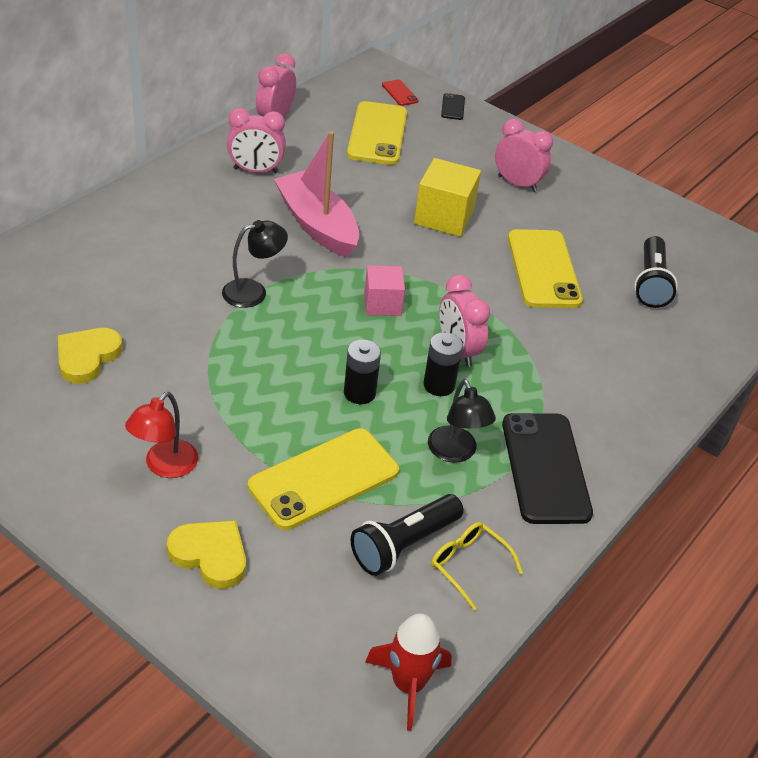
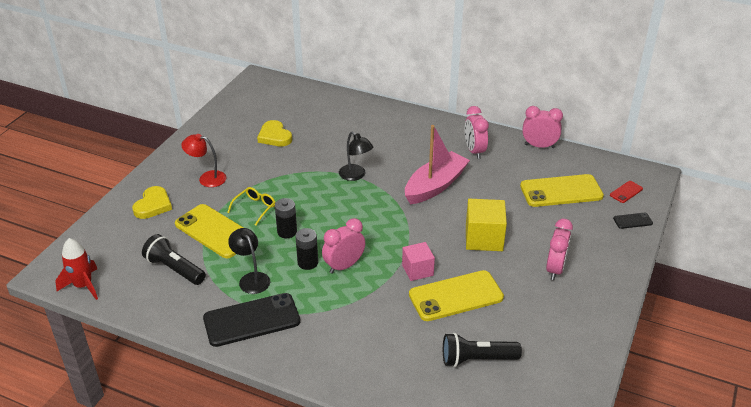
camera: 80 degrees right, 5 degrees down
(87, 357) = (274, 136): yellow heart -> yellow heart turned 135 degrees counterclockwise
(382, 304) = (372, 226): pink cube -> pink cube (417, 270)
(455, 453) = (251, 278): black lamp -> black lamp turned 90 degrees clockwise
(468, 565) = (165, 296): yellow glasses -> yellow glasses (255, 208)

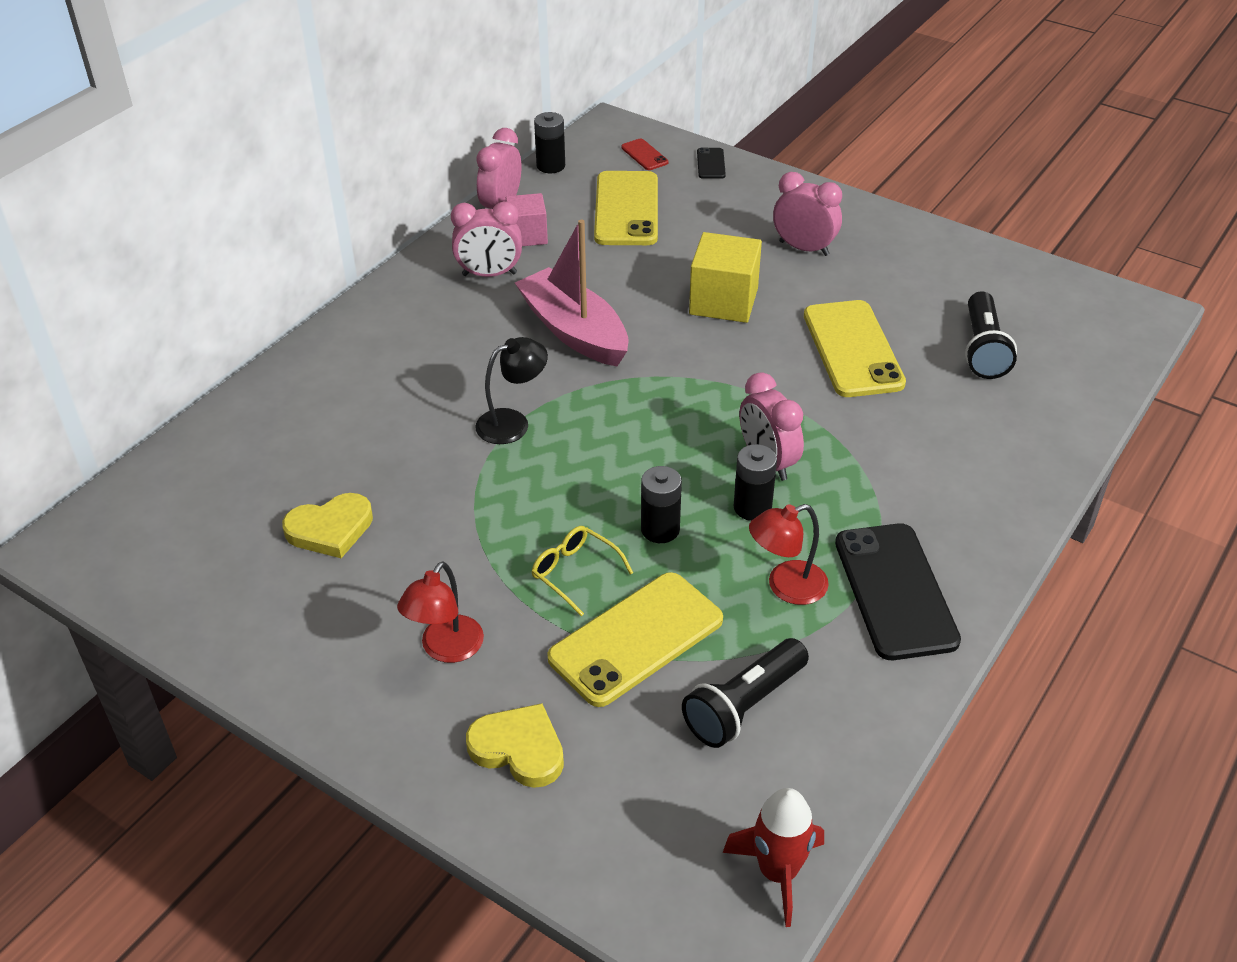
camera: 80 degrees left, 5 degrees up
(251, 278) = (786, 587): black lamp -> red lamp
(417, 270) = (789, 380): pink cube -> pink cube (527, 235)
(591, 157) = (551, 166): none -> black battery

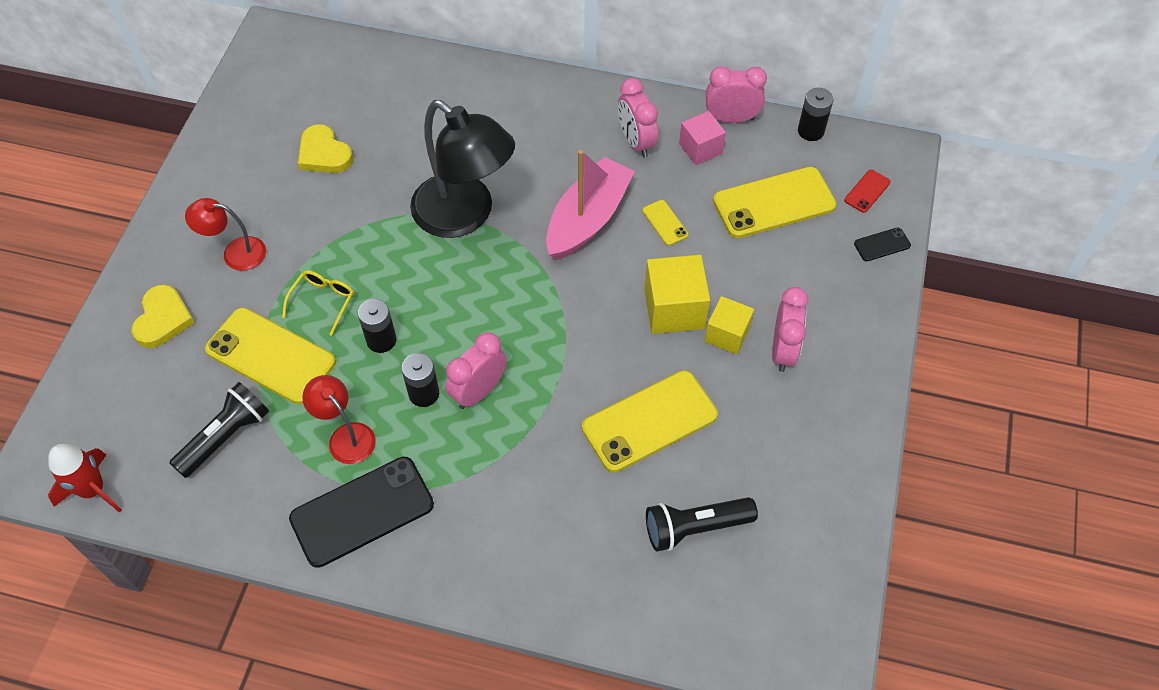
camera: 70 degrees right, 15 degrees up
(513, 423) = (465, 215): black lamp -> black lamp, size x1.99
(610, 281) = (665, 223): none -> yellow phone
(744, 706) = (226, 437): black flashlight -> black flashlight turned 105 degrees clockwise
(770, 276) = (727, 334): none -> yellow cube

